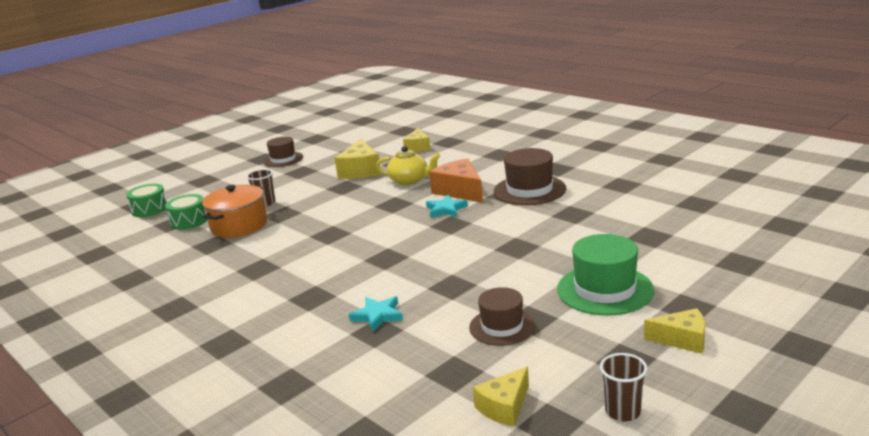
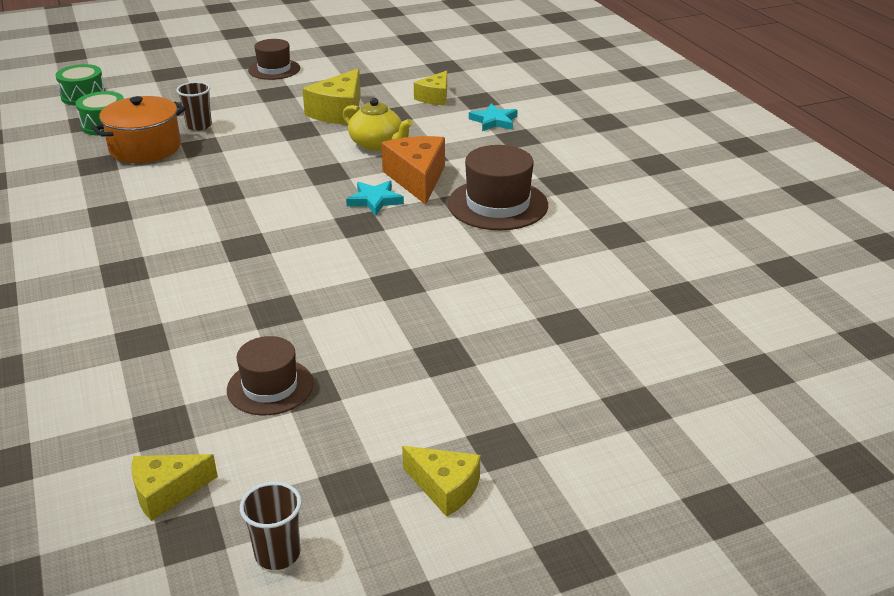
camera: 20 degrees right, 10 degrees up
(378, 316) = (162, 321): turquoise star -> turquoise star (494, 121)
(605, 290) = (432, 382): green hat -> none

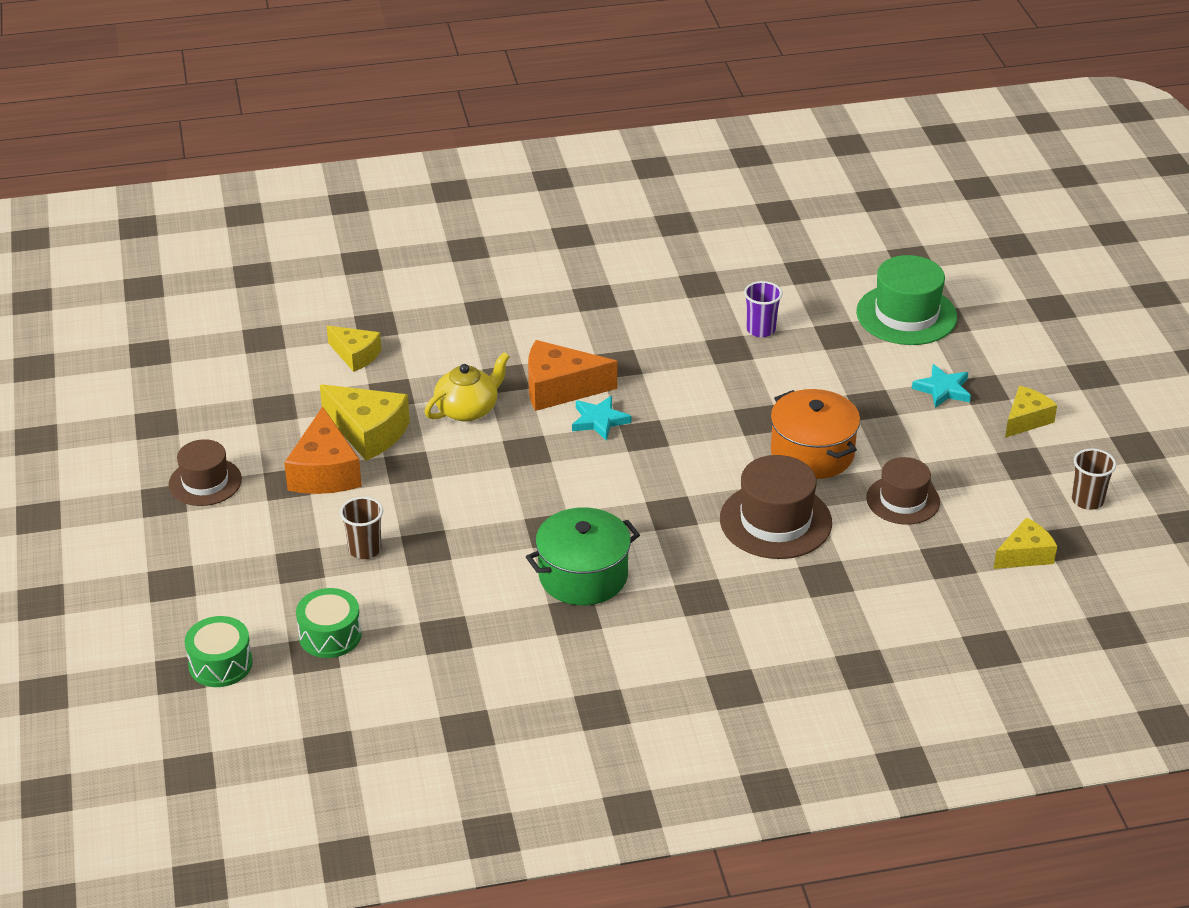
camera: 80 degrees left, 5 degrees up
(145, 148) = (414, 594): orange pot -> orange pot (812, 453)
(159, 212) = (583, 576): none -> green pot
(167, 492) = (1025, 555): yellow cheese -> yellow cheese turned 105 degrees counterclockwise
(289, 103) = (324, 472): none -> orange cheese
(494, 121) = (438, 321): turquoise star -> turquoise star (943, 389)
(498, 204) = (629, 343): brown hat -> brown hat (775, 521)
(553, 274) = (761, 330): none -> purple cup
(632, 374) = (906, 315): none -> green hat

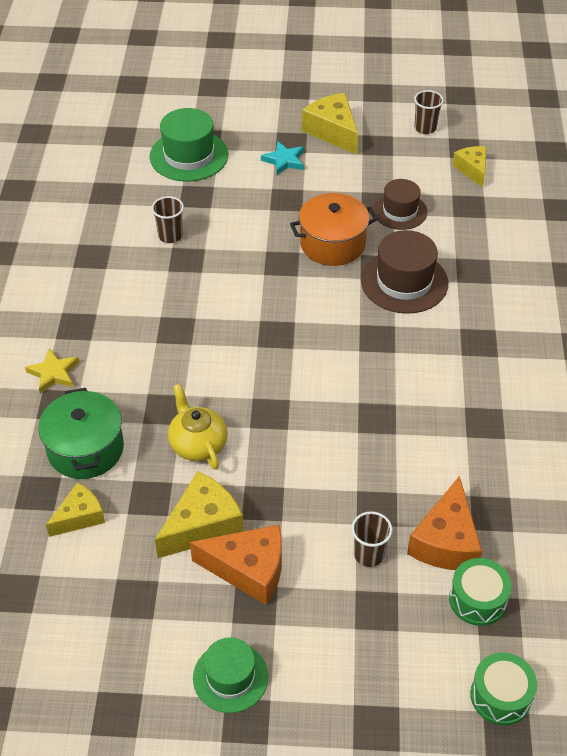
camera: 75 degrees left, 10 degrees up
(205, 482) = (230, 677): brown hat -> green hat
(524, 298) = (53, 373): none -> yellow star
(560, 388) = (194, 374): orange cheese -> orange cheese (446, 541)
(583, 576) = (439, 408): green pot -> green pot (85, 449)
(599, 421) = (248, 358): turquoise star -> none
(761, 330) = (170, 236): purple cup -> brown cup
(1026, 420) = (333, 131): yellow cheese -> yellow cheese, size x1.56

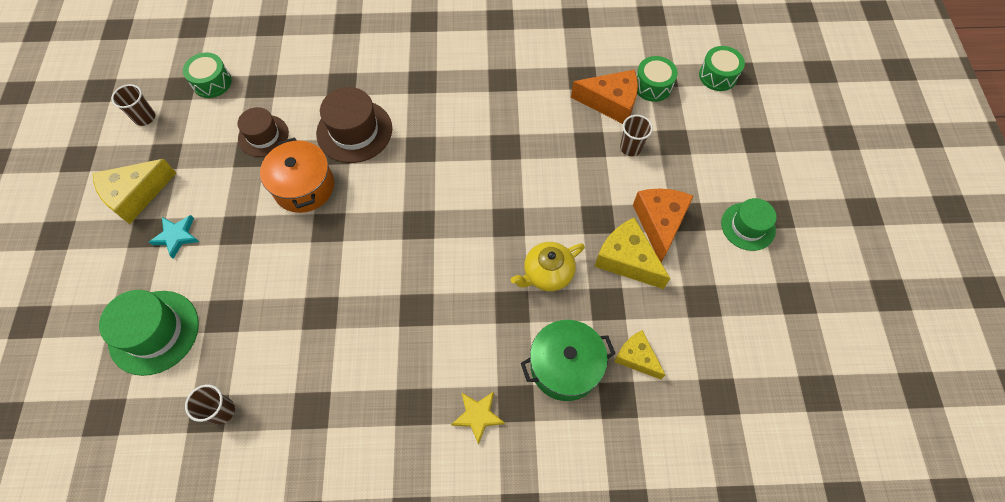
camera: 95 degrees left, 15 degrees up
(170, 236) = (284, 333): brown cup -> brown cup (222, 411)
(472, 170) = (212, 82): yellow cheese -> green drum

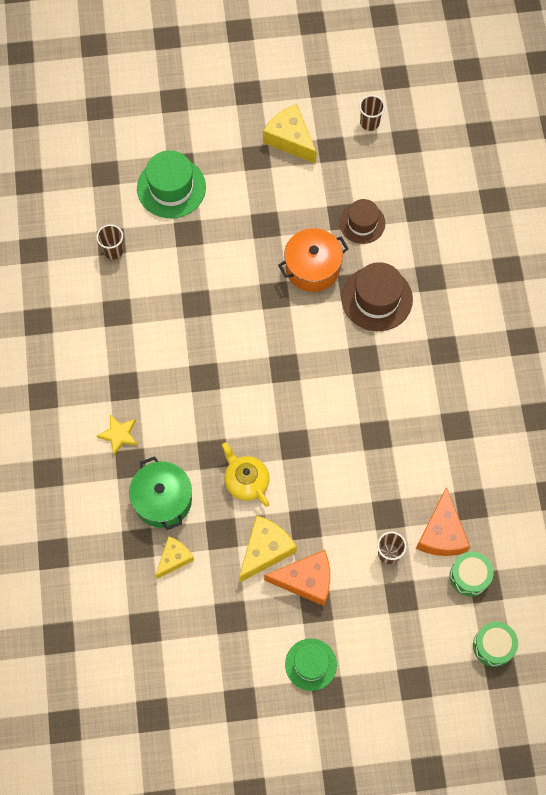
camera: 85 degrees right, 5 degrees up
(176, 236) = (255, 180): turquoise star -> none
(212, 82) = (416, 166): green drum -> none

